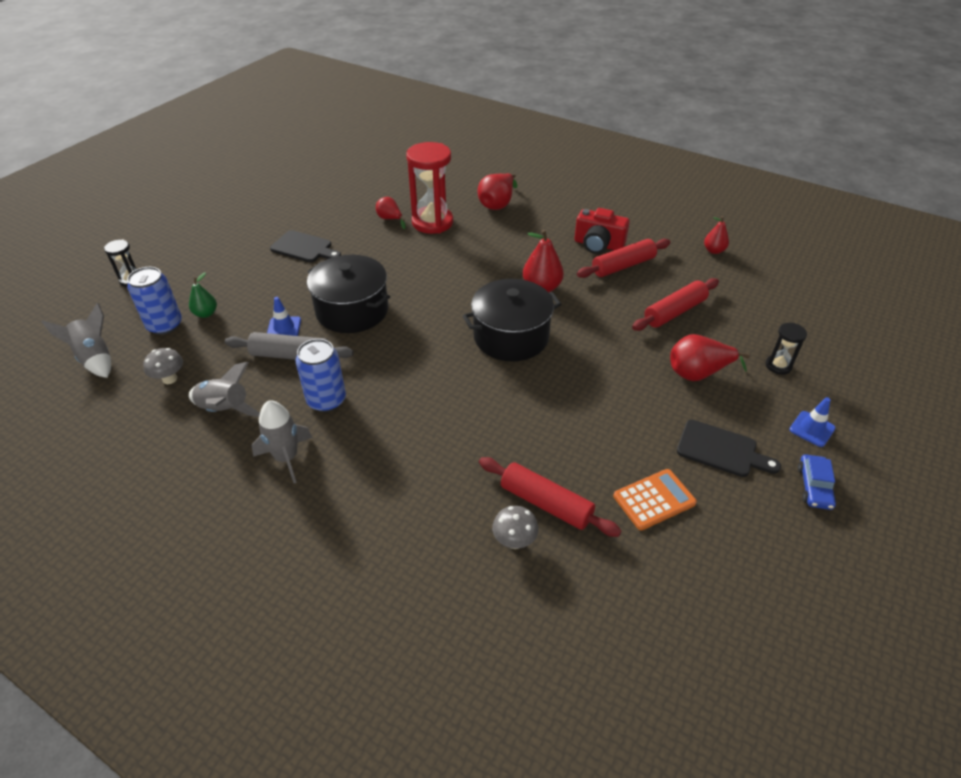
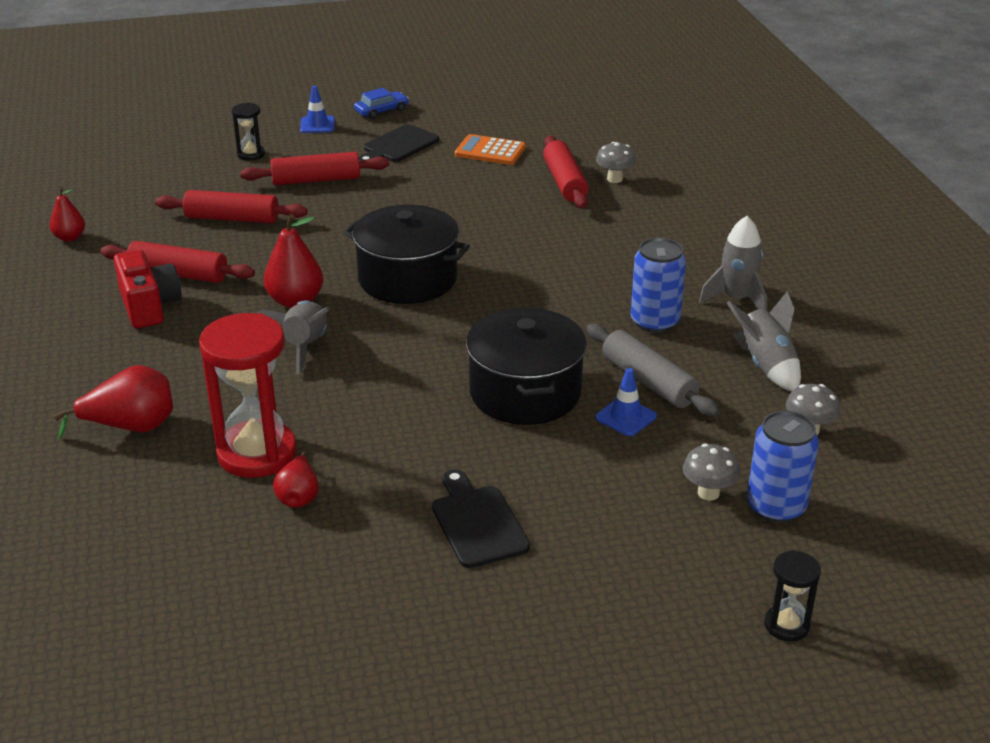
camera: 135 degrees left, 10 degrees down
(95, 358) = (894, 509): grey rocket -> grey rocket (304, 347)
(206, 313) = (708, 493): green pear -> grey mushroom
(698, 373) = (316, 180): red pear -> red rolling pin
(721, 450) = (398, 146): black cutting board -> black cutting board turned 120 degrees counterclockwise

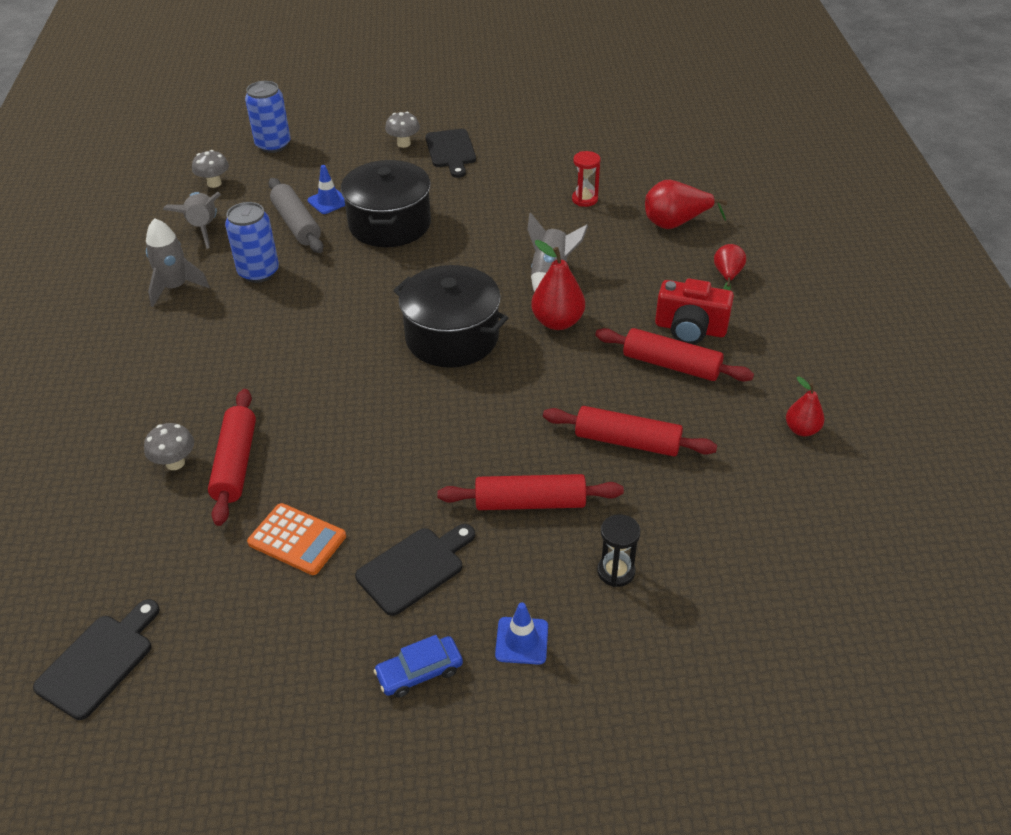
camera: 170 degrees left, 10 degrees up
(149, 306) = (690, 329): red camera -> red camera turned 60 degrees counterclockwise
(257, 453) = (584, 199): red hourglass -> red hourglass, size x0.49
(299, 496) = (557, 172): red pear -> red pear (727, 276)
(586, 101) = (99, 661): none -> black cutting board
(708, 493) = (306, 155): grey mushroom -> grey mushroom (404, 144)
(786, 625) = (311, 98): black hourglass -> none

